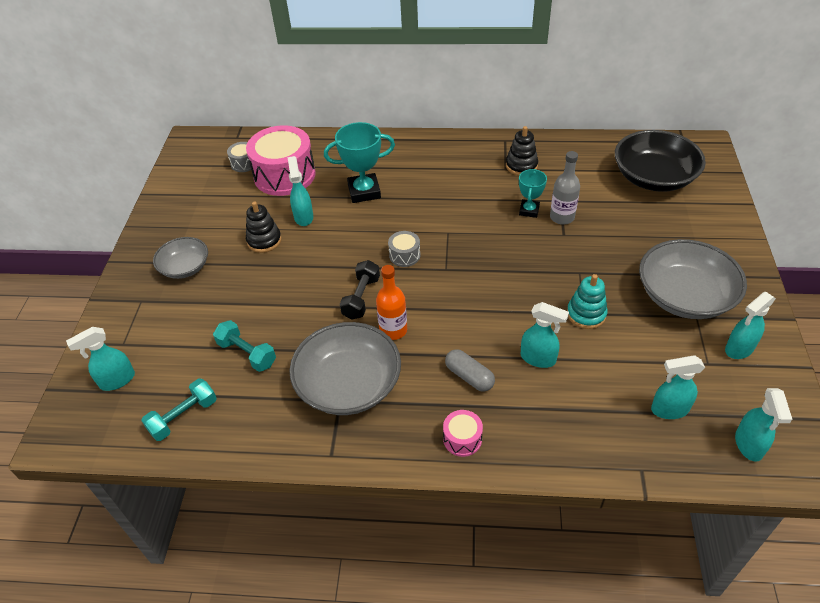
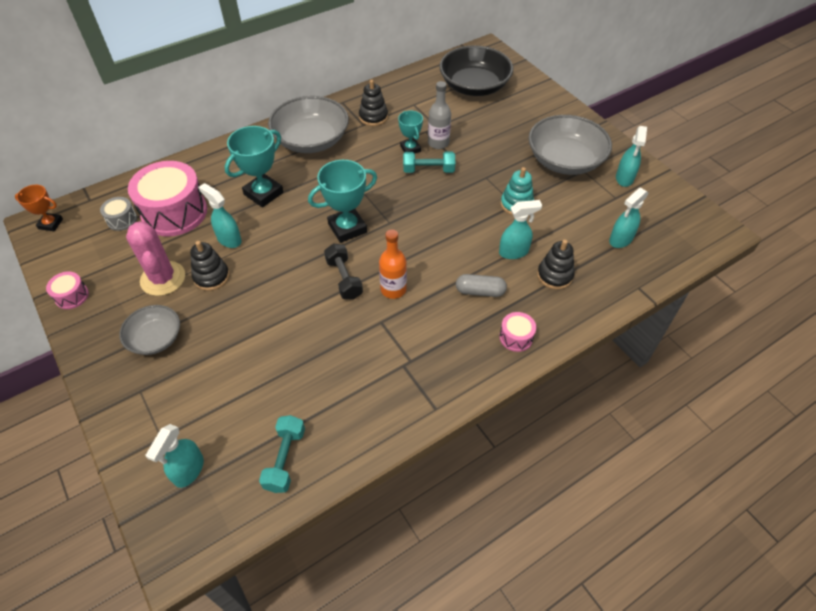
camera: 40 degrees left, 5 degrees up
(163, 205) = (72, 296): none -> pink drum
(197, 144) = (50, 224): none -> orange trophy
(230, 224) = (163, 278): none -> pink cactus
(247, 353) = (290, 376): turquoise dumbbell -> turquoise dumbbell (428, 170)
(348, 384) = (398, 349): grey bowl -> grey bowl (311, 140)
(404, 255) = (347, 228): grey drum -> turquoise trophy
(559, 404) = (554, 275): none -> black stacking toy
(749, 445) = (680, 236): turquoise spray bottle -> none

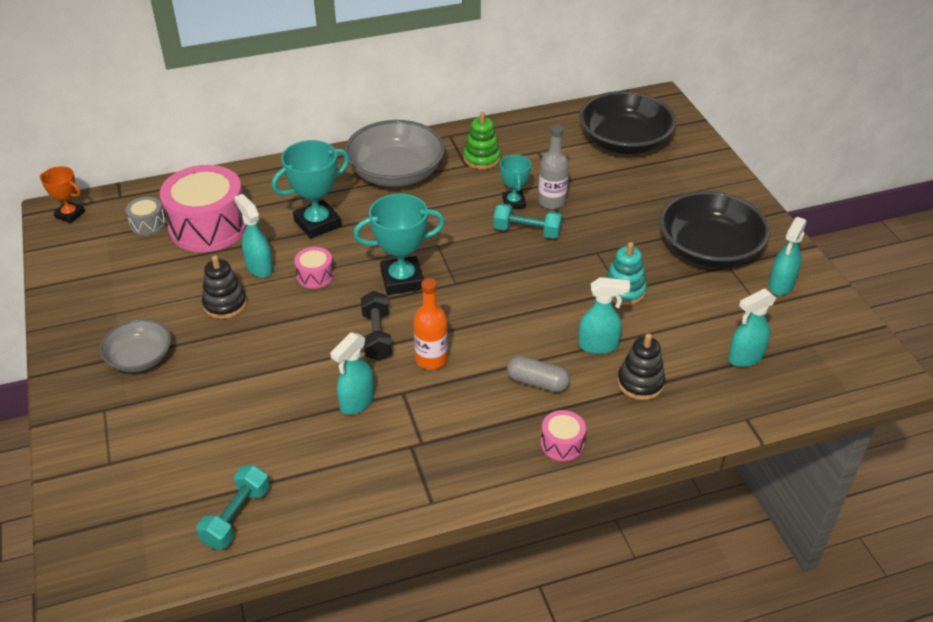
camera: 15 degrees right, 10 degrees down
(72, 296) = (66, 295): pink drum -> pink drum (315, 276)
(163, 278) = (170, 296): pink cactus -> none
(188, 470) = (126, 504): turquoise spray bottle -> turquoise spray bottle (356, 402)
(373, 117) = (481, 158): black stacking toy -> green stacking toy
(565, 160) = (709, 250): grey bowl -> black bowl

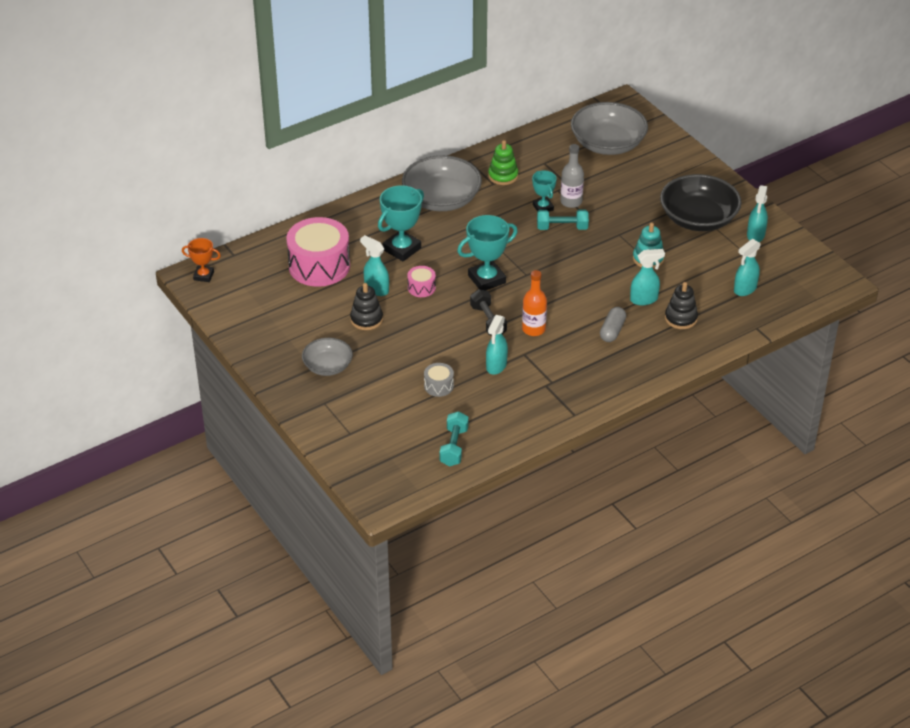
camera: 15 degrees left, 0 degrees up
(148, 224) = (270, 272): grey drum -> grey drum (438, 386)
(537, 382) = (612, 331): grey capsule -> grey capsule turned 75 degrees counterclockwise
(562, 444) = (643, 365): pink drum -> none
(624, 142) = (608, 144): black bowl -> grey bowl

